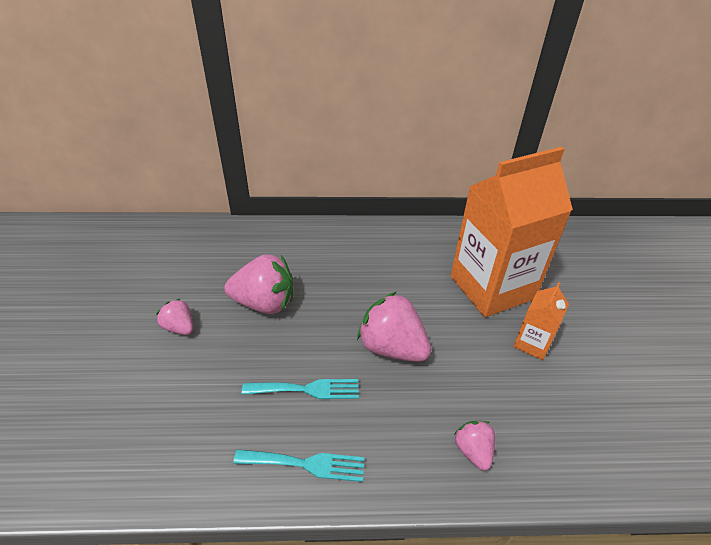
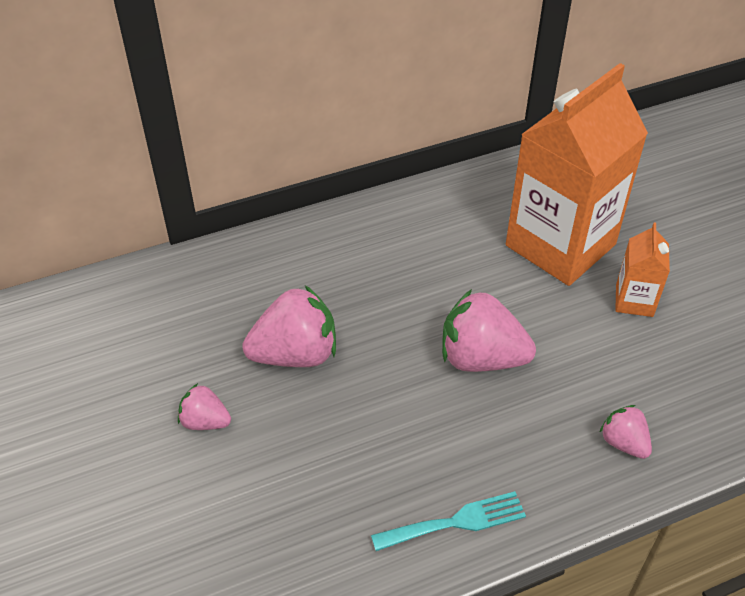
camera: 20 degrees left, 5 degrees up
(307, 389) = (410, 441): turquoise fork -> none

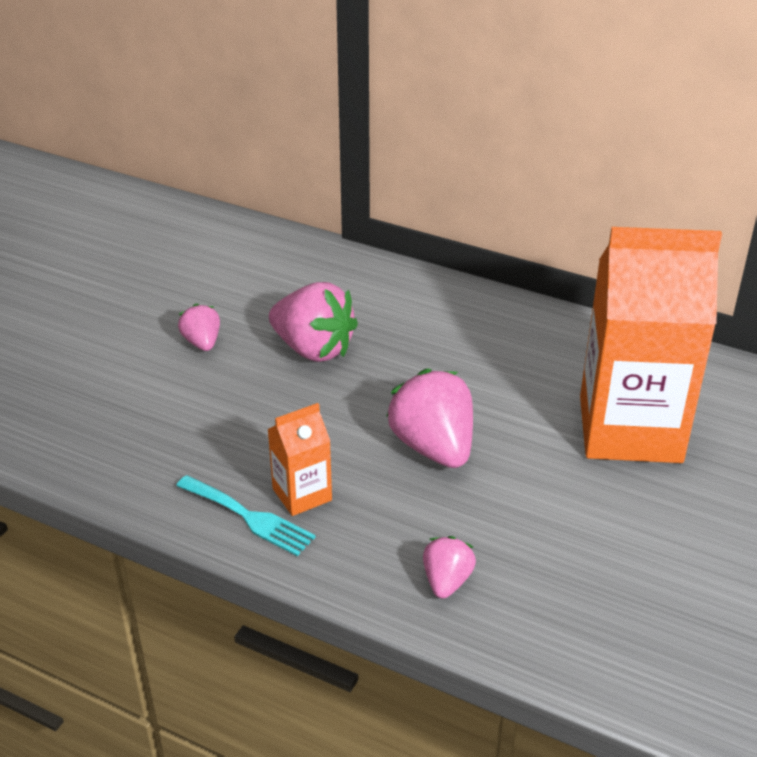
camera: 50 degrees right, 10 degrees down
(634, 300) = (628, 509): orange carton -> orange carton (302, 494)

